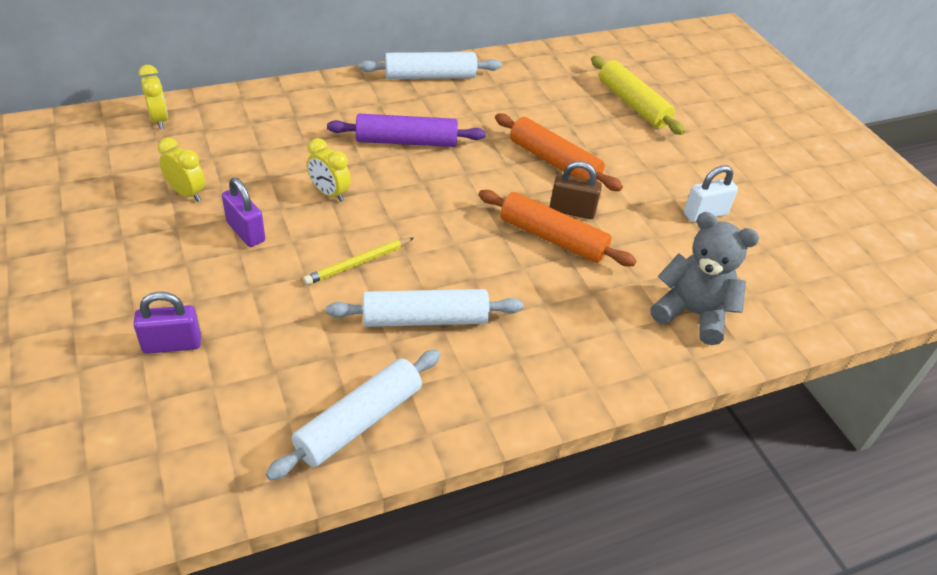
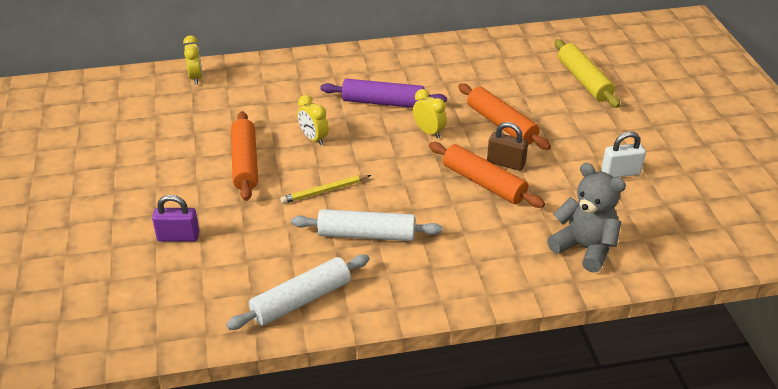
camera: 15 degrees right, 5 degrees down
(187, 193) = (207, 133): yellow clock -> yellow clock (429, 132)
(246, 232) = (245, 163): purple padlock -> orange rolling pin
(430, 76) = (415, 52): white rolling pin -> none

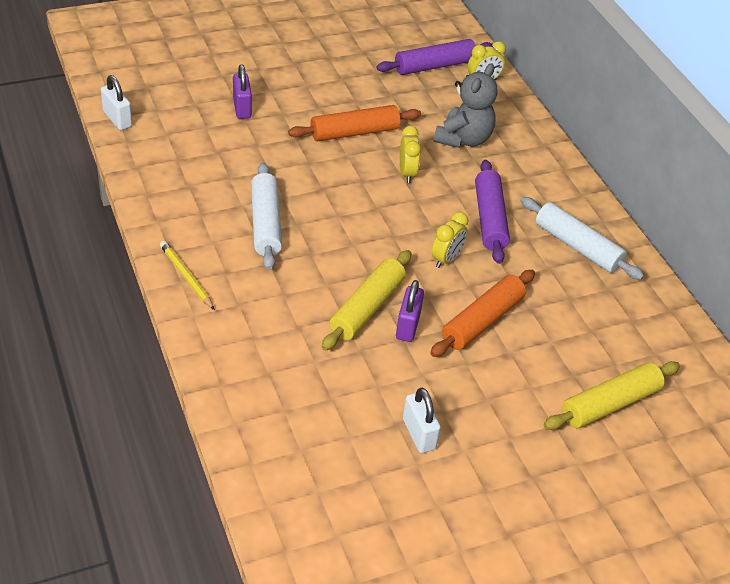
camera: 75 degrees right, 5 degrees up
(160, 101) = (434, 66): none -> purple rolling pin
(162, 342) = (117, 119): none -> white padlock
(301, 300) = (172, 190): white rolling pin -> white rolling pin (577, 246)
(314, 138) = (407, 173): yellow clock -> yellow clock turned 135 degrees clockwise
(324, 191) = (324, 189): yellow pencil -> yellow pencil (186, 276)
(483, 183) = (367, 307): orange rolling pin -> yellow rolling pin
(506, 163) = (408, 326): brown padlock -> purple padlock
(584, 248) = (274, 394): grey teddy bear -> grey teddy bear (463, 139)

